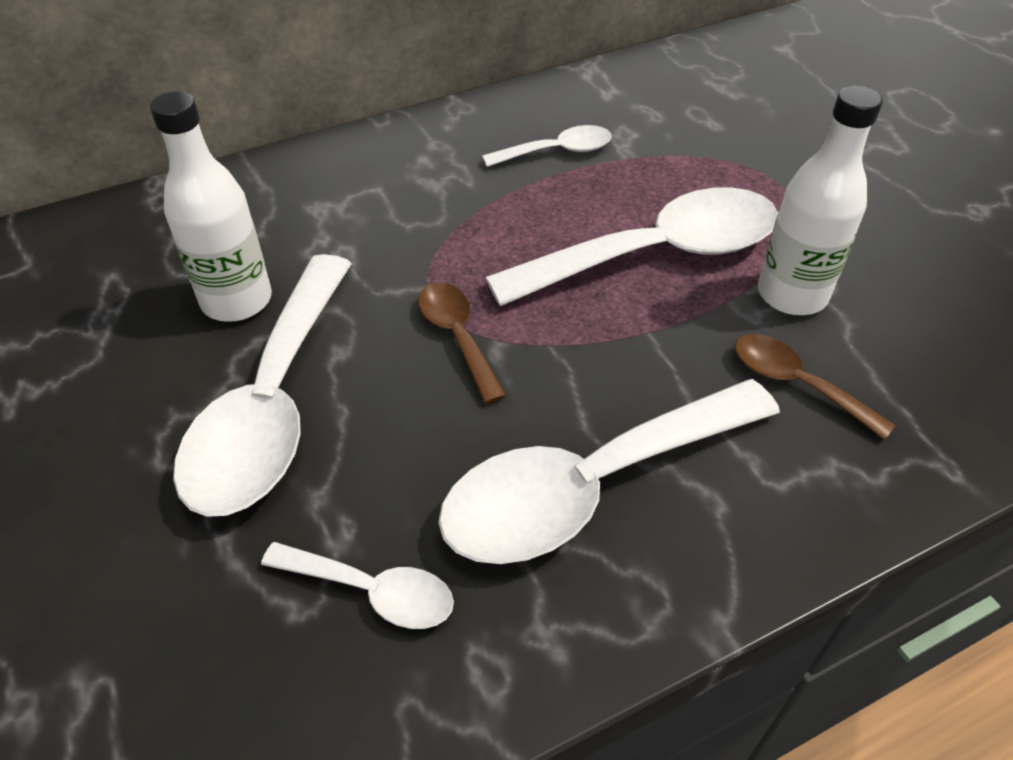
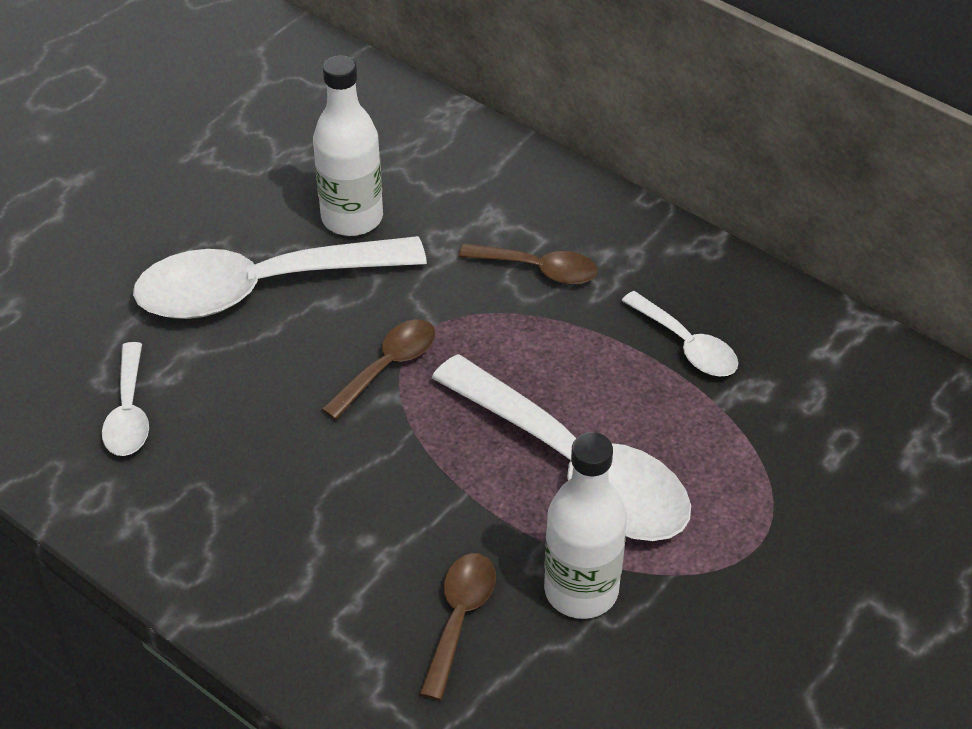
camera: 65 degrees right, 0 degrees up
(410, 202) = (538, 269): none -> brown spoon
(591, 485) = (275, 504): white spoon -> none

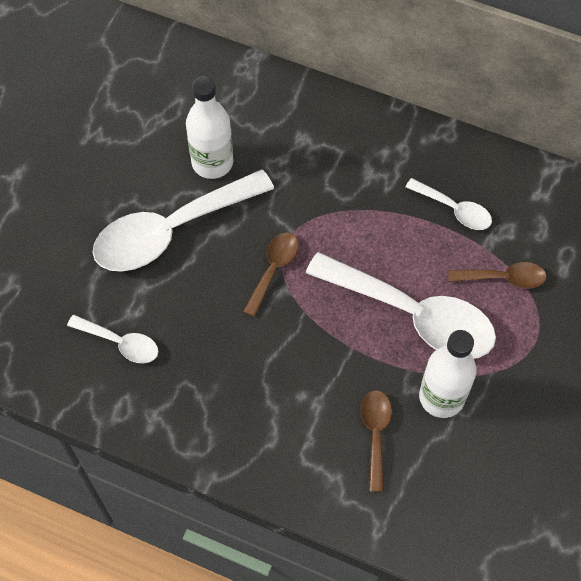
camera: 15 degrees left, 15 degrees up
(129, 412) = (120, 343): white spoon -> white spoon turned 45 degrees counterclockwise
(538, 269) = (345, 175): brown spoon -> brown spoon (503, 278)

